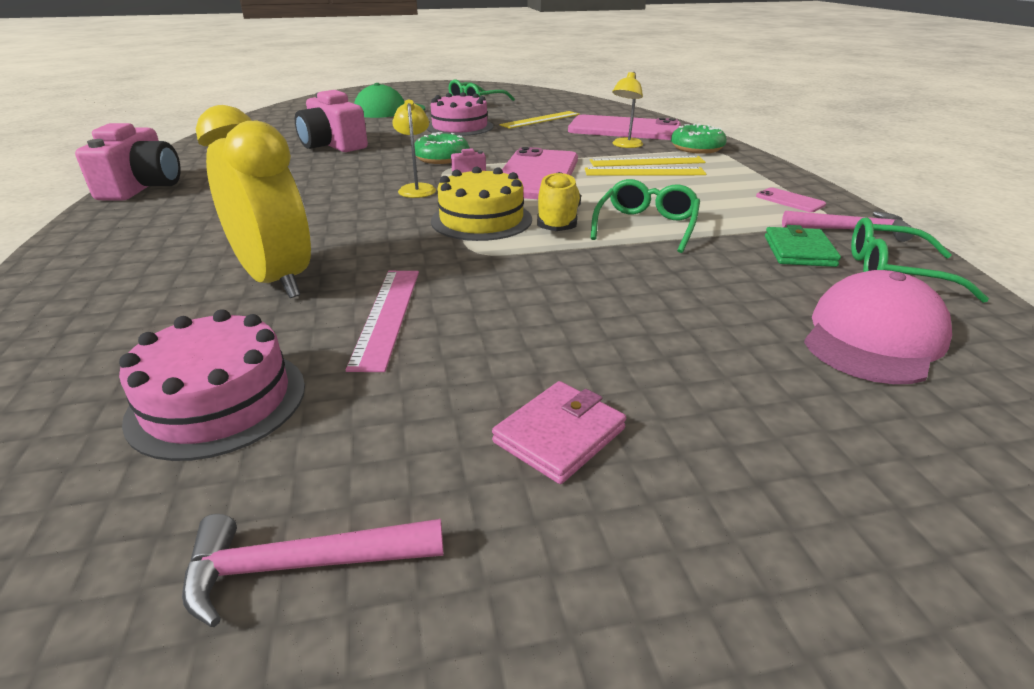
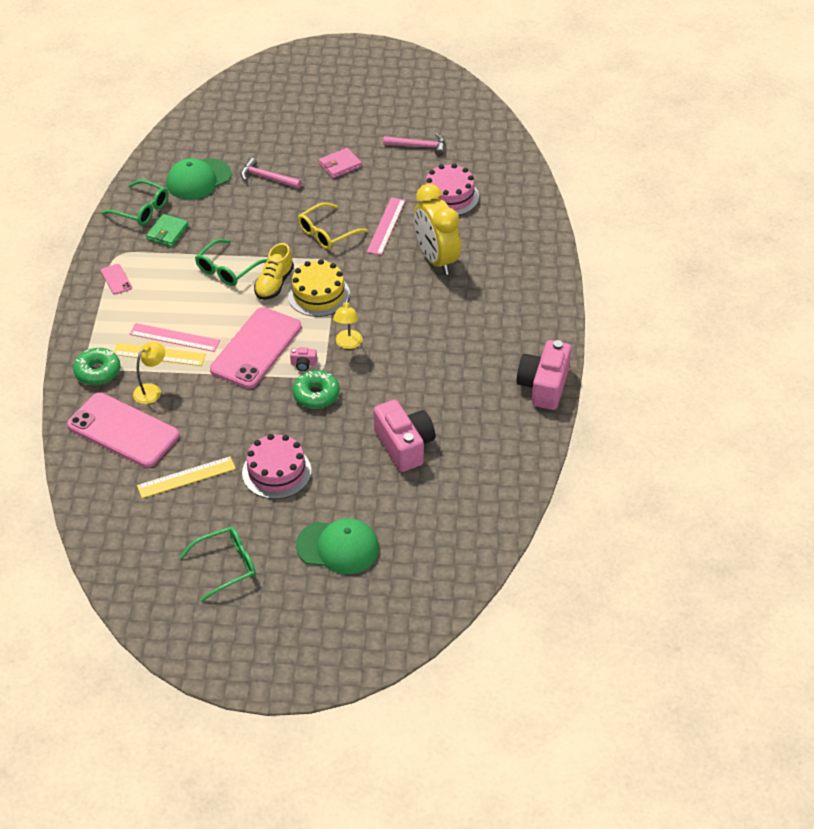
camera: 165 degrees left, 15 degrees up
(510, 288) = (327, 233): none -> yellow glasses
(644, 172) = (175, 337): yellow ruler -> pink ruler
(851, 230) = (119, 244): pink hammer -> pink hammer (267, 178)
(873, 337) = (198, 179): pink cap -> green cap

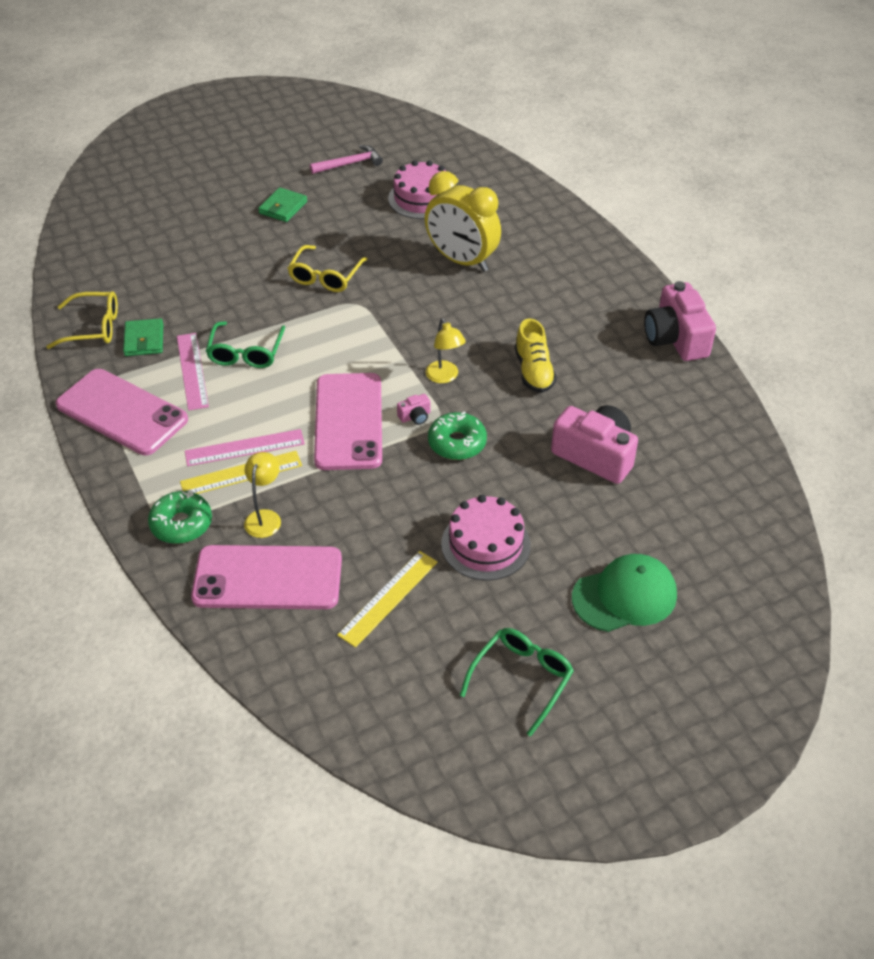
camera: 30 degrees left, 0 degrees up
(116, 279) = (122, 412): pink phone -> pink phone, size x2.44
(141, 209) = (93, 327): green glasses -> yellow glasses
(198, 179) = (136, 274): green cap -> none
(267, 178) = (213, 246): pink hammer -> none
(274, 284) = (312, 347): yellow shoe -> yellow shoe (533, 371)
(318, 294) = (369, 340): yellow cake -> none
(340, 165) = (283, 207): pink wallet -> green wallet
(386, 226) = (382, 248): pink ruler -> pink ruler (192, 371)

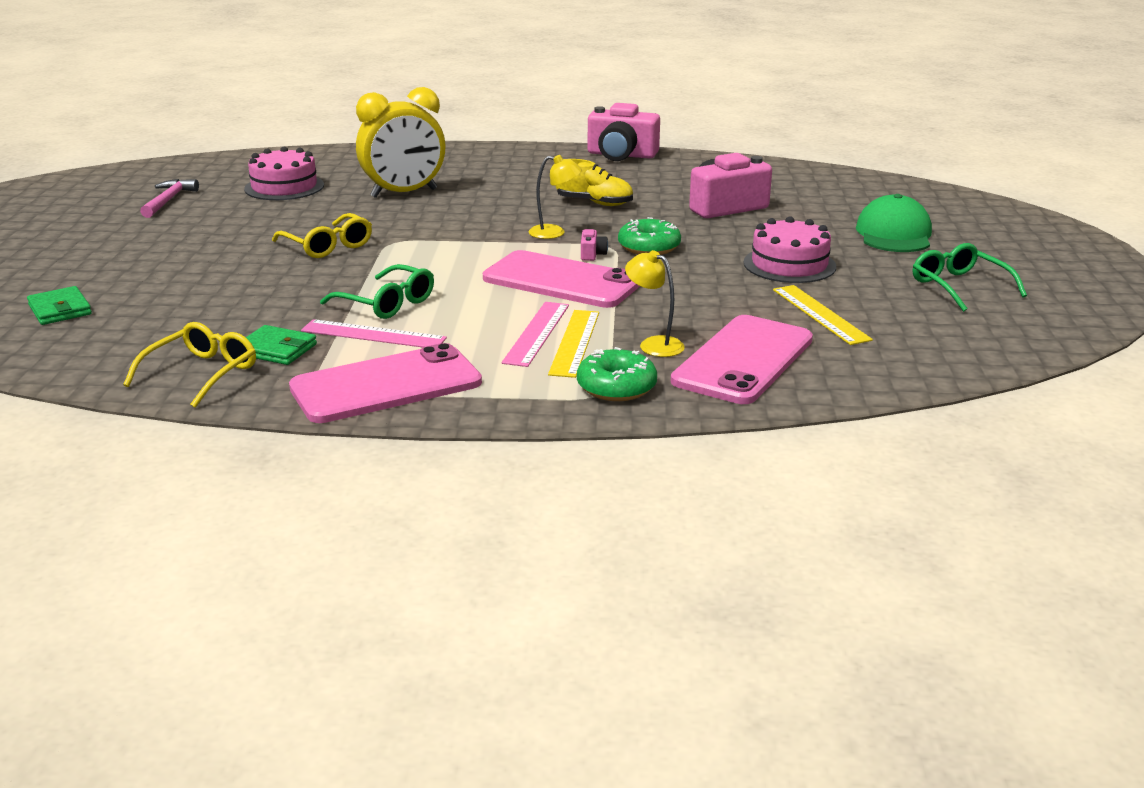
camera: 60 degrees left, 20 degrees down
(283, 207) = (178, 240): green wallet -> green wallet (60, 310)

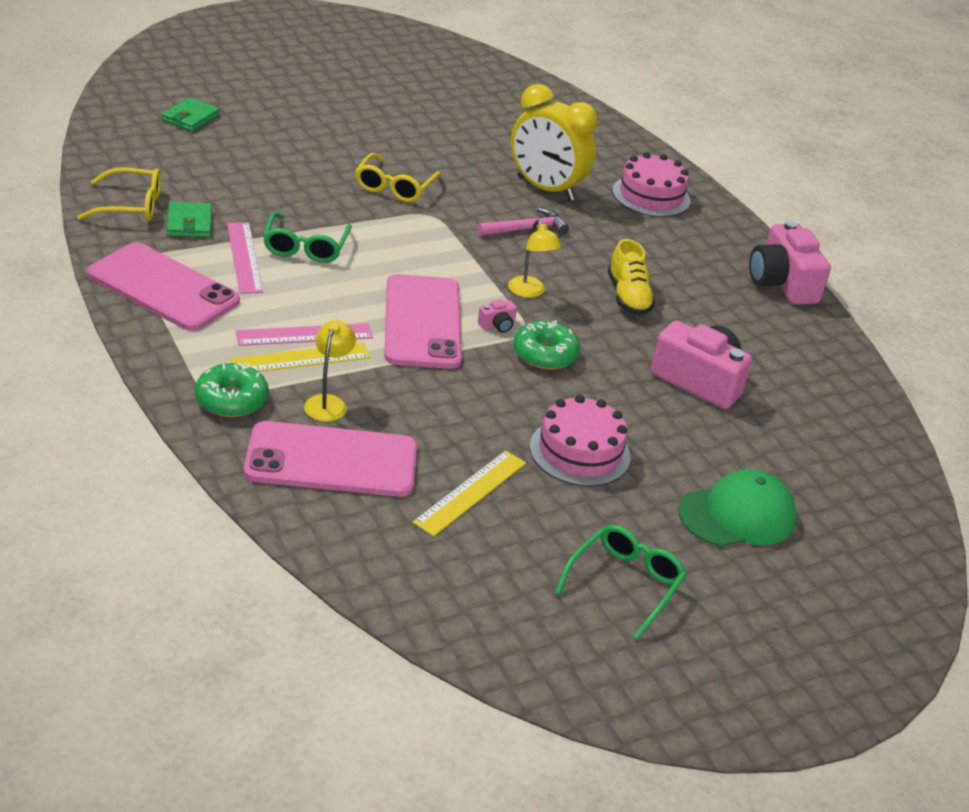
camera: 55 degrees right, 10 degrees up
(169, 200) = (420, 89): pink hammer -> pink hammer (526, 229)
(284, 187) = (500, 129): pink cake -> pink cake (651, 196)

